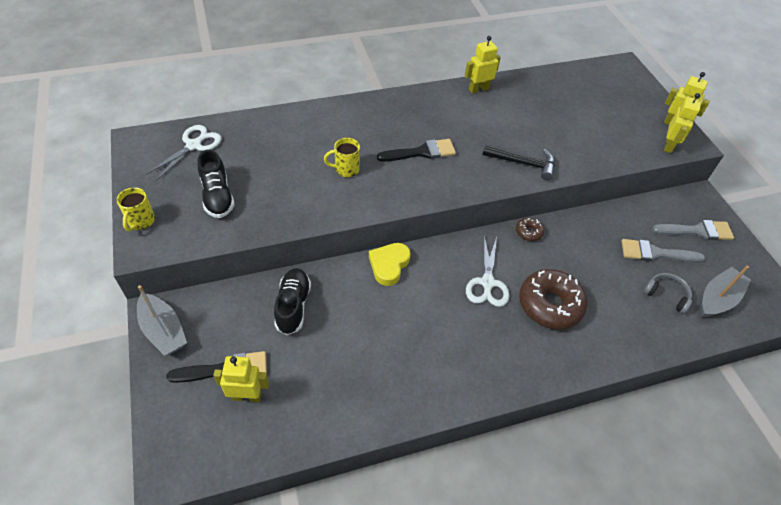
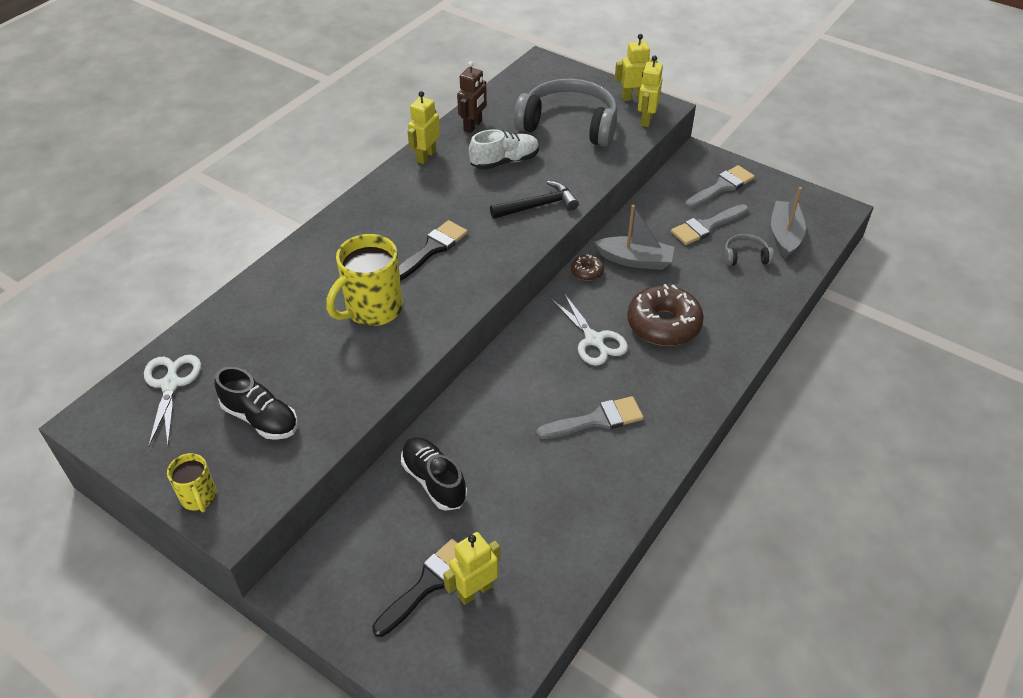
camera: 35 degrees left, 5 degrees down
(163, 331) = (321, 597): grey boat -> grey boat (635, 260)
(346, 169) = (372, 309): yellow mug -> yellow mug, size x1.83
(389, 265) = (489, 382): yellow heart -> none
(435, 340) = (596, 420): none -> grey brush
(529, 120) = (505, 161): none -> white shoe
(531, 85) = (473, 126): none -> brown robot
(603, 119) = (569, 124): none -> grey headphones
(669, 146) = (646, 120): yellow robot -> yellow robot turned 150 degrees counterclockwise

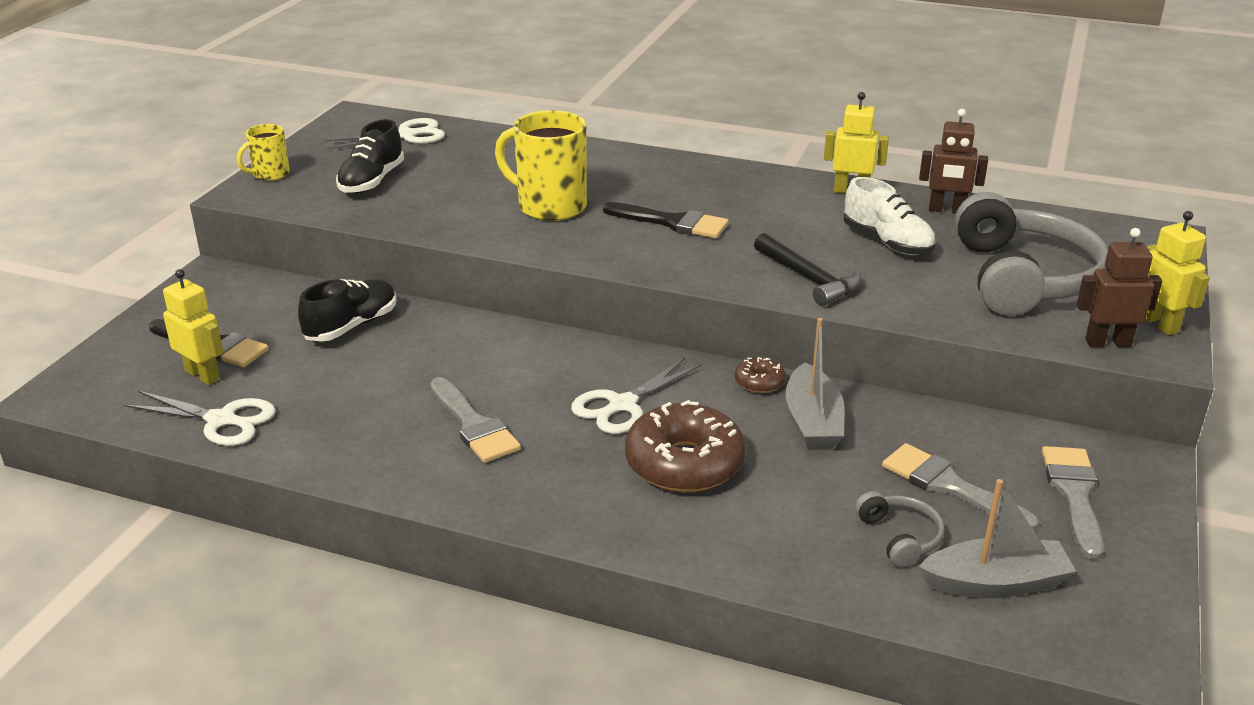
camera: 75 degrees right, 15 degrees down
(547, 577) = (221, 420): none -> white scissors
(646, 120) = (1107, 342): yellow robot -> brown robot
(721, 187) = (1074, 494): grey brush -> grey brush turned 120 degrees counterclockwise

